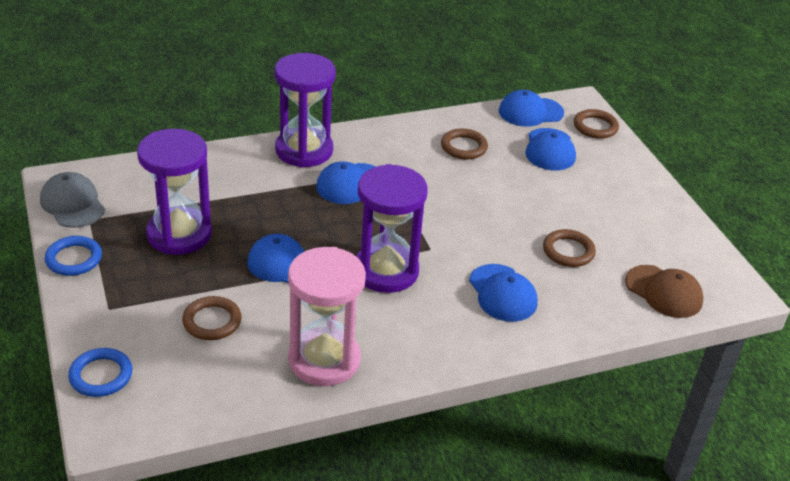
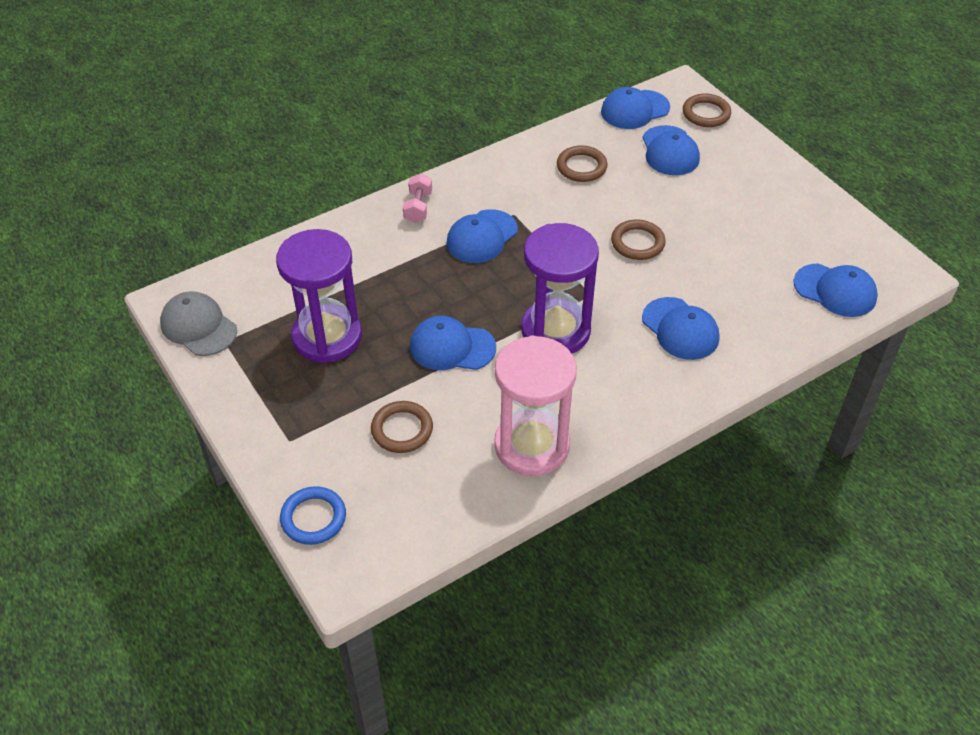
camera: 10 degrees left, 10 degrees up
(74, 259) = (228, 391): blue ring -> none
(304, 150) = (418, 207): purple hourglass -> pink dumbbell
(568, 251) = (728, 266): brown ring -> brown ring (637, 243)
(664, 292) = (835, 290): brown cap -> blue cap

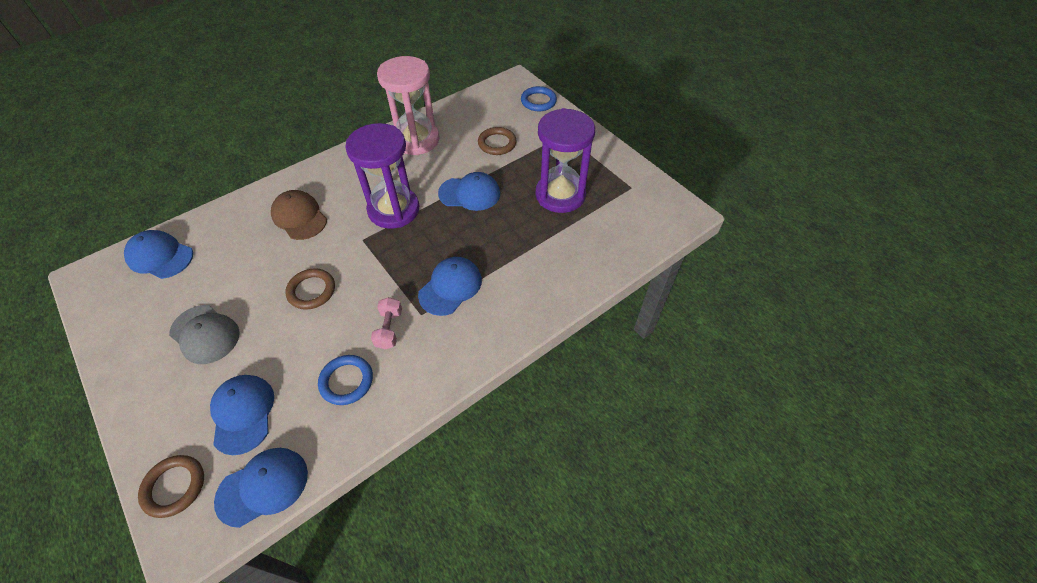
camera: 175 degrees right, 5 degrees up
(198, 326) = (655, 196): grey cap -> grey cap (205, 334)
(418, 207) = (511, 315): pink dumbbell -> pink dumbbell (389, 329)
(581, 167) = (346, 381): brown ring -> blue ring
(680, 329) = (299, 217): blue cap -> brown cap

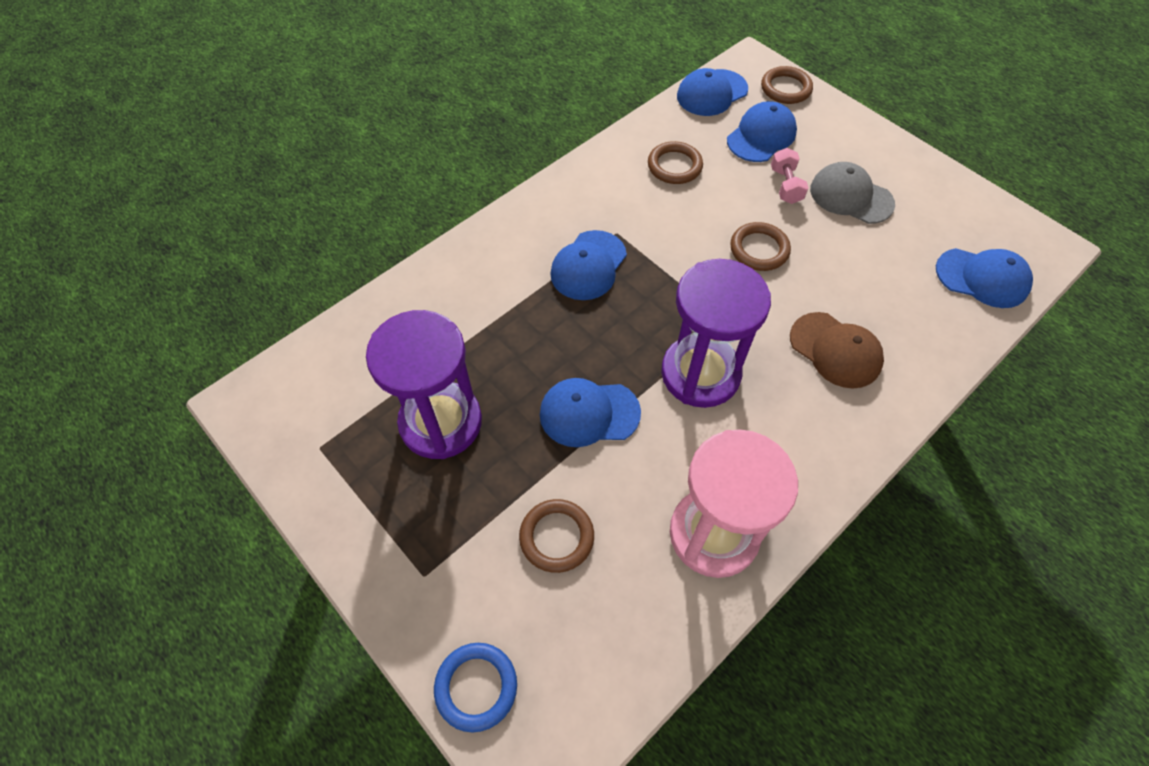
camera: 175 degrees right, 5 degrees up
(243, 413) = (761, 136): blue cap -> blue cap turned 120 degrees counterclockwise
(346, 381) = (674, 166): blue ring -> brown ring
(389, 329) = (648, 215): pink dumbbell -> pink dumbbell (785, 186)

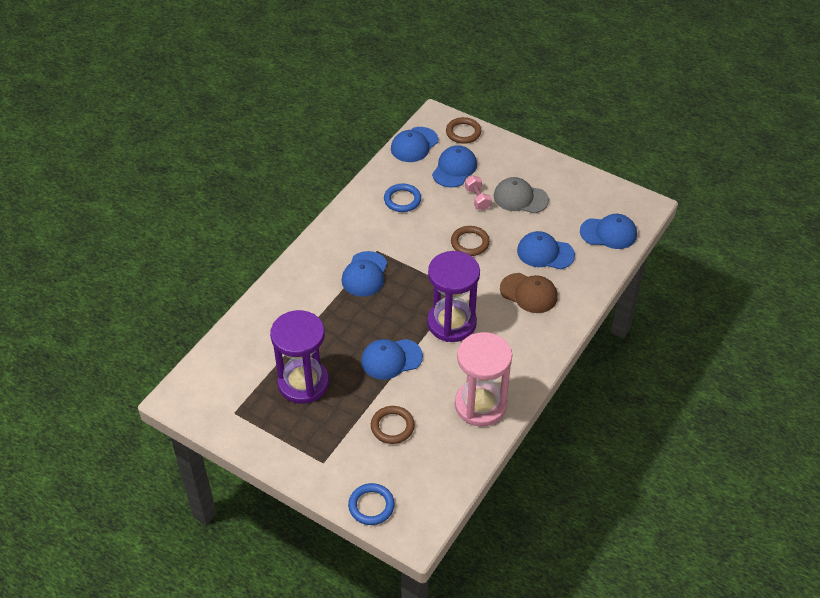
camera: 15 degrees left, 10 degrees down
(674, 166) = (402, 200): brown ring -> blue ring
(874, 289) = (545, 253): none -> blue cap

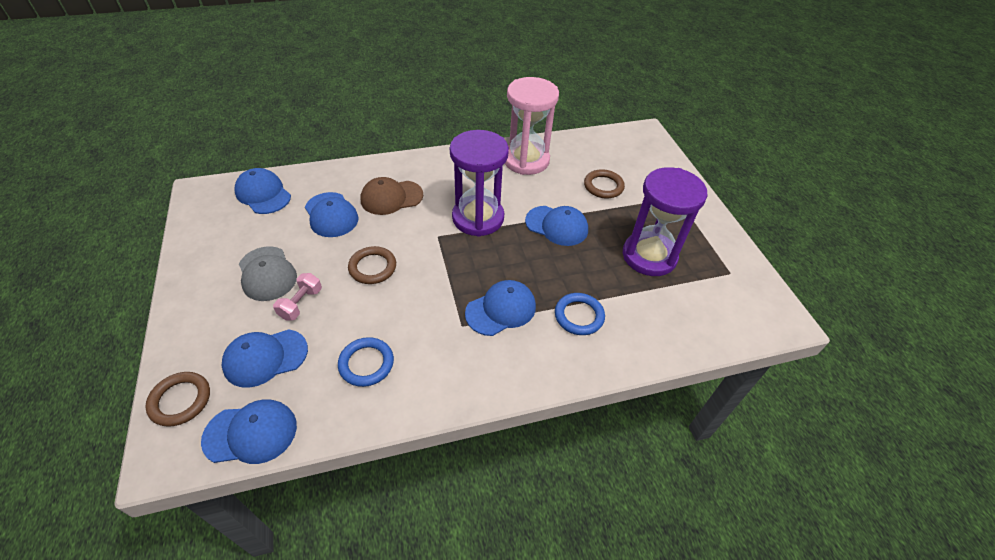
camera: 140 degrees left, 0 degrees up
(371, 506) = (662, 158): blue ring -> blue ring (579, 316)
(529, 293) = (391, 197): brown cap -> brown cap turned 90 degrees counterclockwise

